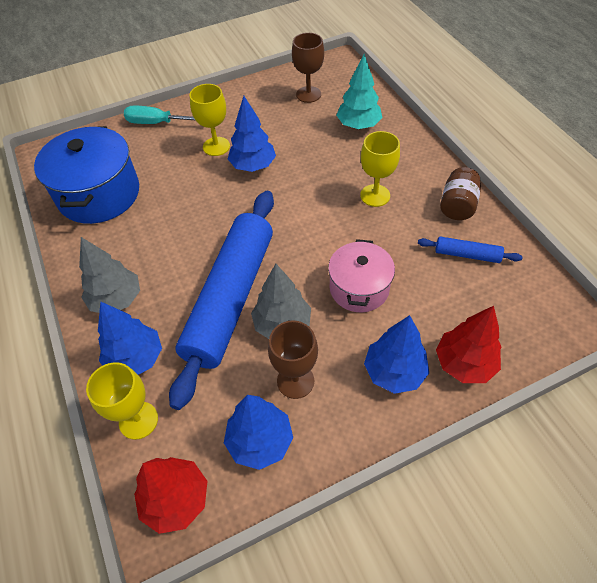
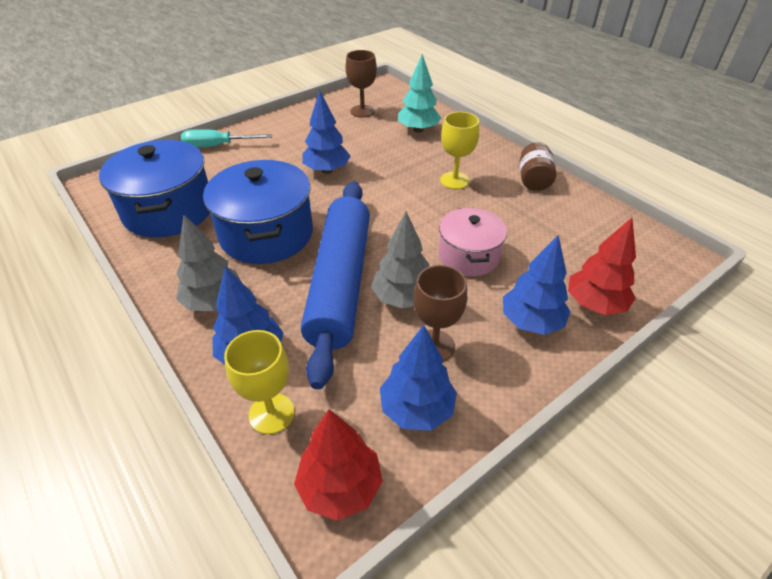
camera: 15 degrees left, 10 degrees down
(178, 233) = (266, 234): none -> blue pot
(216, 146) = (284, 159): yellow goblet -> none
(467, 254) = (558, 216): blue rolling pin -> none

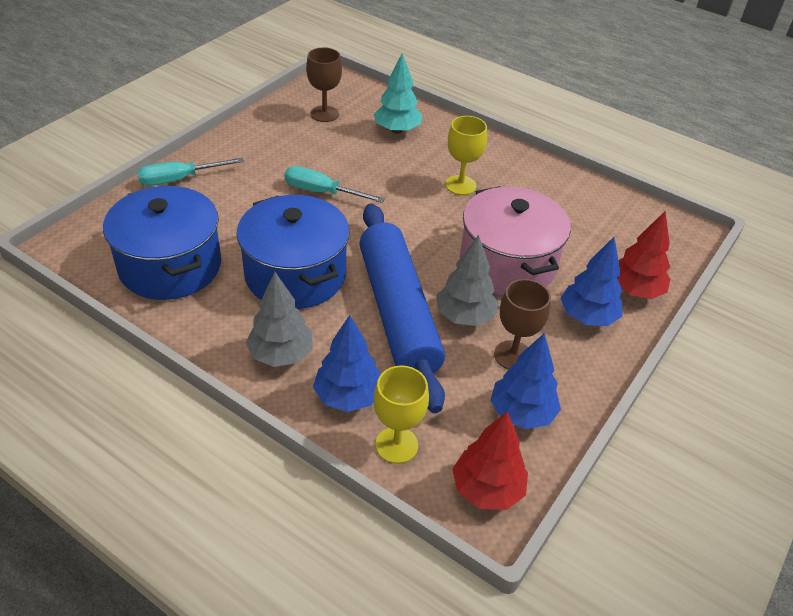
camera: 20 degrees left, 0 degrees up
(327, 170) = (322, 192): blue tree -> turquoise screwdriver
(468, 256) = (507, 264): pink pot -> pink pot, size x1.59
(533, 180) = (537, 173): brown jar -> none

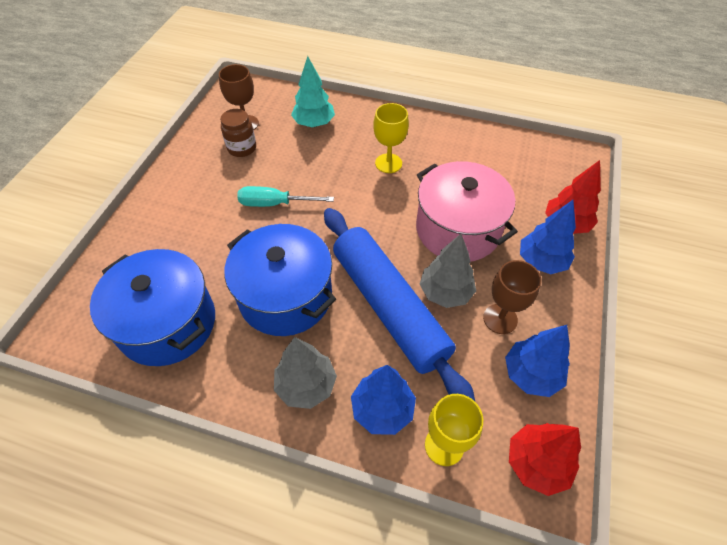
camera: 15 degrees left, 10 degrees up
(179, 179) = (141, 227): turquoise screwdriver -> none
(310, 135) = (242, 148): none -> brown jar

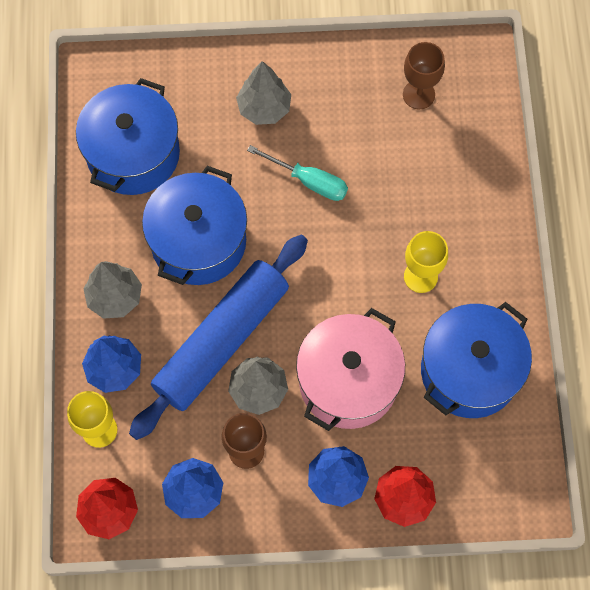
camera: 70 degrees right, 15 degrees up
(192, 213) = (264, 108): none -> grey tree
(242, 148) = (377, 109): brown jar -> none
(275, 204) = (309, 181): turquoise screwdriver -> turquoise screwdriver turned 135 degrees clockwise
(314, 123) = (453, 169): turquoise tree -> none
(473, 159) = (469, 371): none -> blue pot

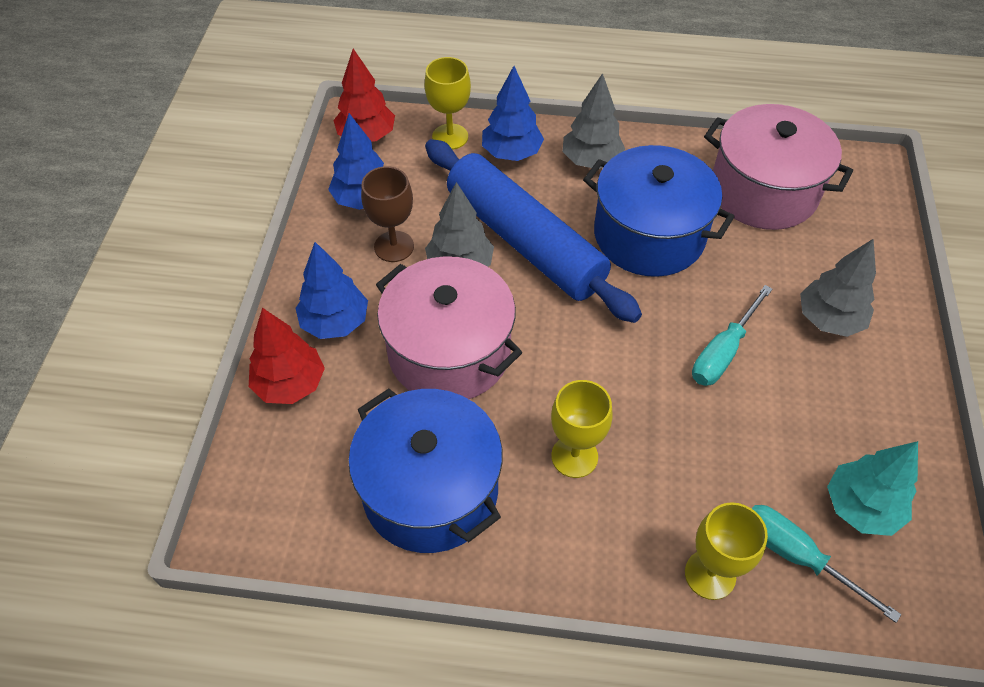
camera: 100 degrees right, 15 degrees down
(133, 154) = (763, 191): blue pot -> pink pot
(418, 94) = (861, 507): brown goblet -> turquoise tree
(463, 134) = (796, 556): none -> turquoise screwdriver
(487, 184) = (710, 574): none -> yellow goblet

